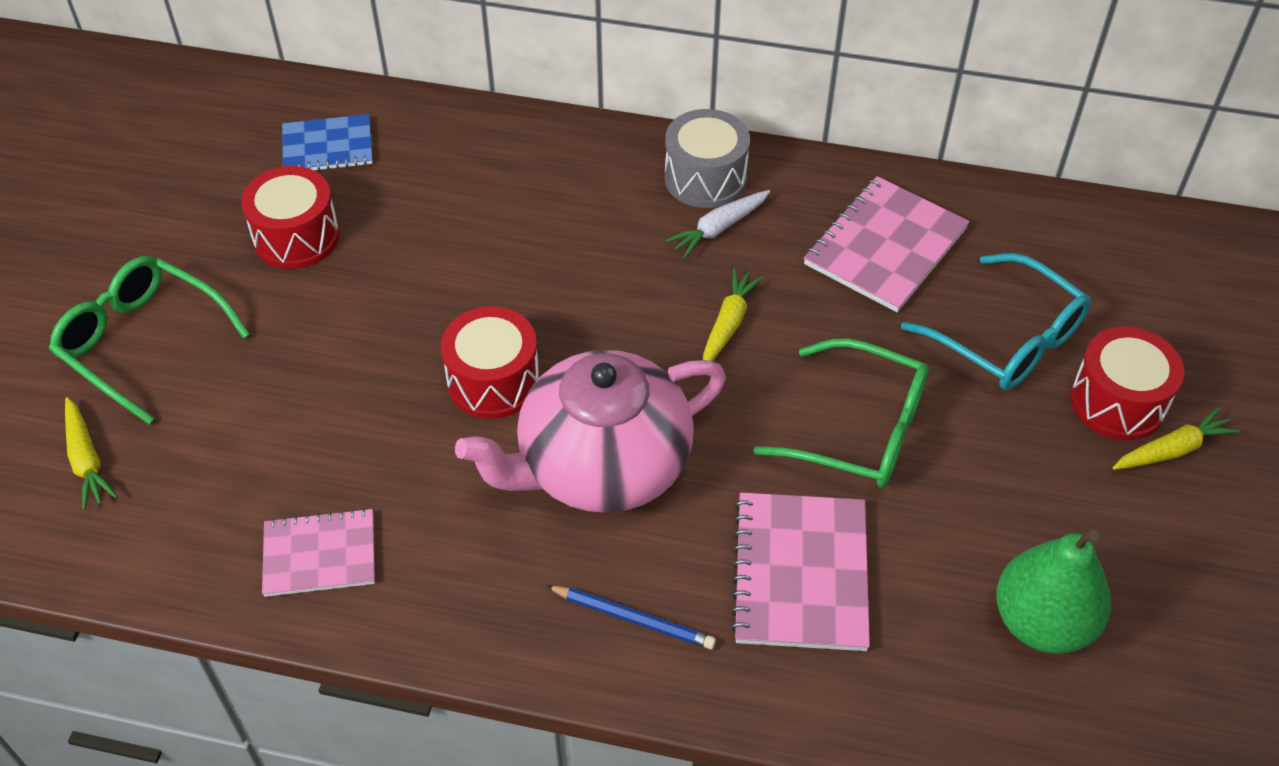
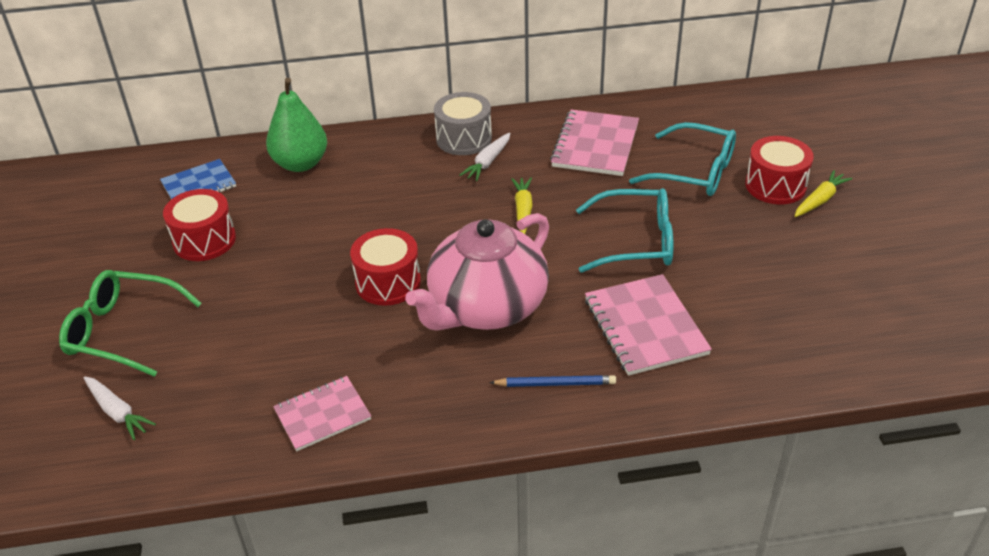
camera: 20 degrees left, 10 degrees down
(87, 460) = (118, 412): yellow carrot -> white carrot
(859, 429) = (636, 241): green glasses -> turquoise glasses
(1042, 622) = (801, 307): green pear -> green pear (300, 164)

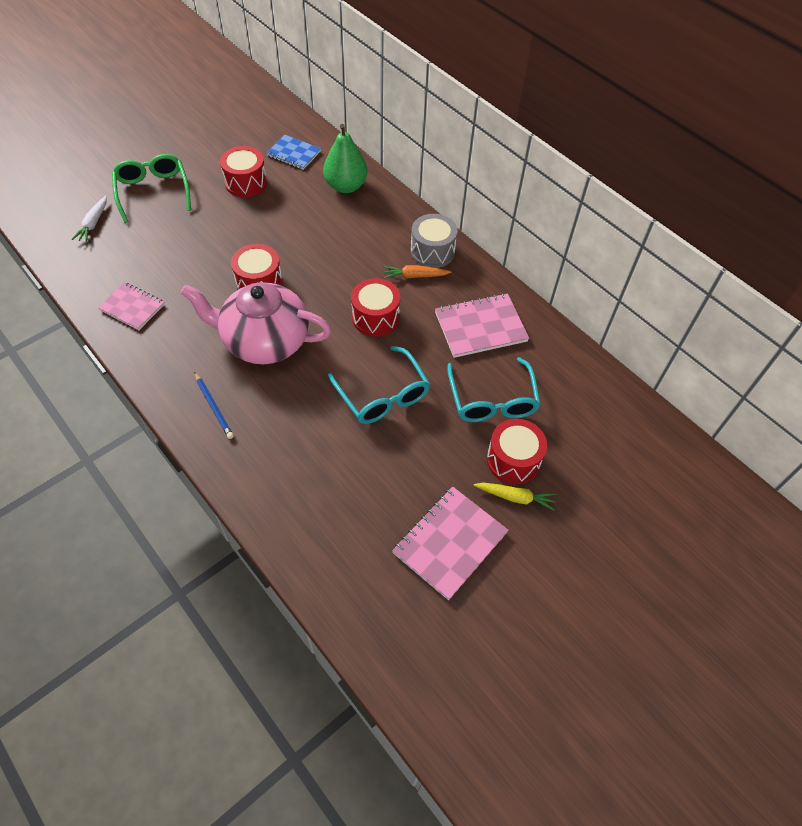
camera: 55 degrees right, 15 degrees up
(487, 162) = (415, 276): white carrot -> orange carrot
(523, 210) = (375, 317): yellow carrot -> red drum
(645, 326) = (295, 435): pink notebook -> pink notebook (450, 543)

